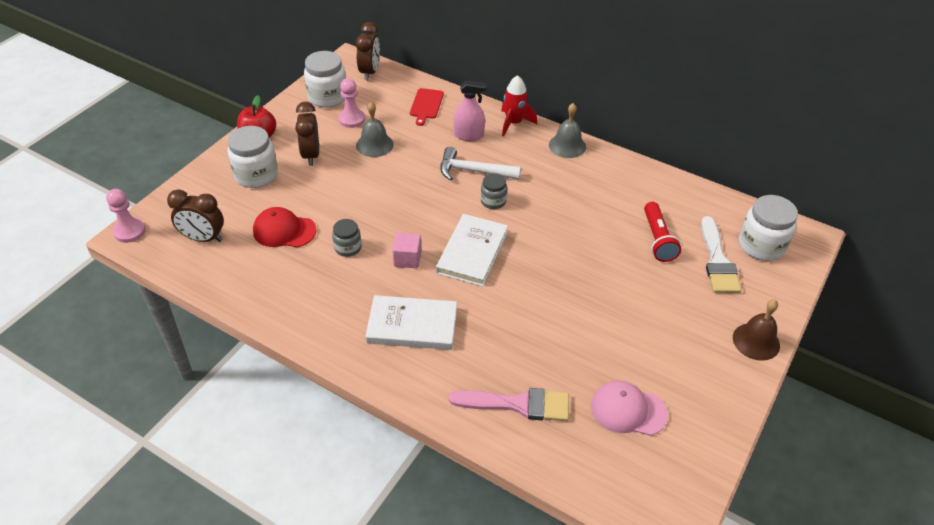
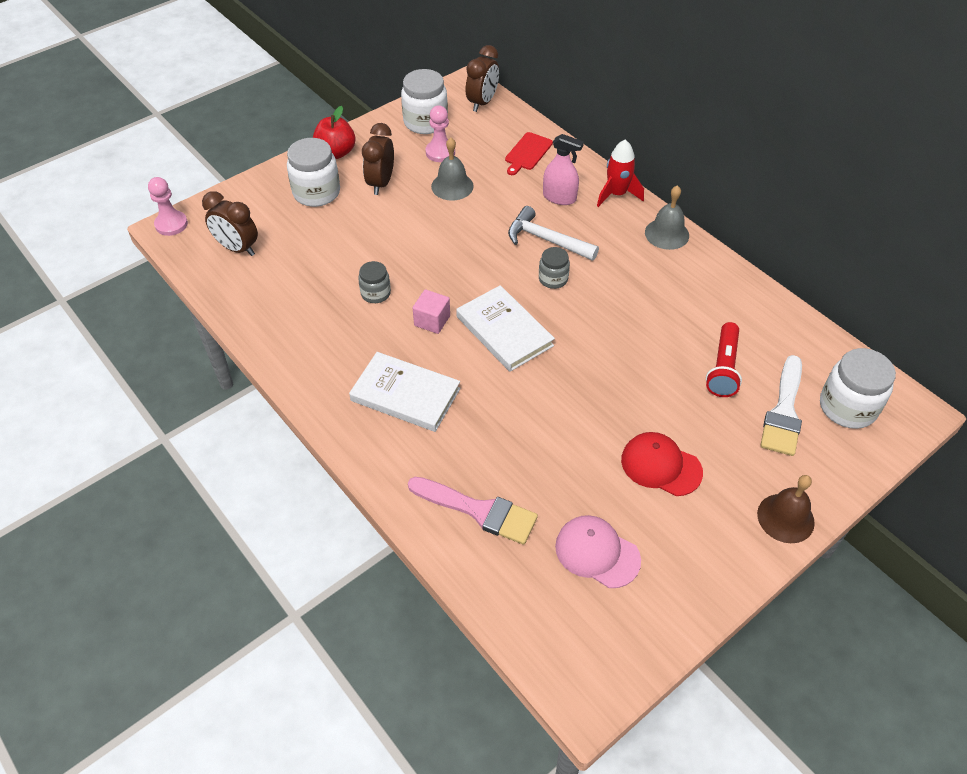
camera: 20 degrees right, 5 degrees up
(284, 231) = (319, 259): red cap -> red cap (661, 466)
(472, 252) = (504, 331): white book -> white book turned 75 degrees counterclockwise

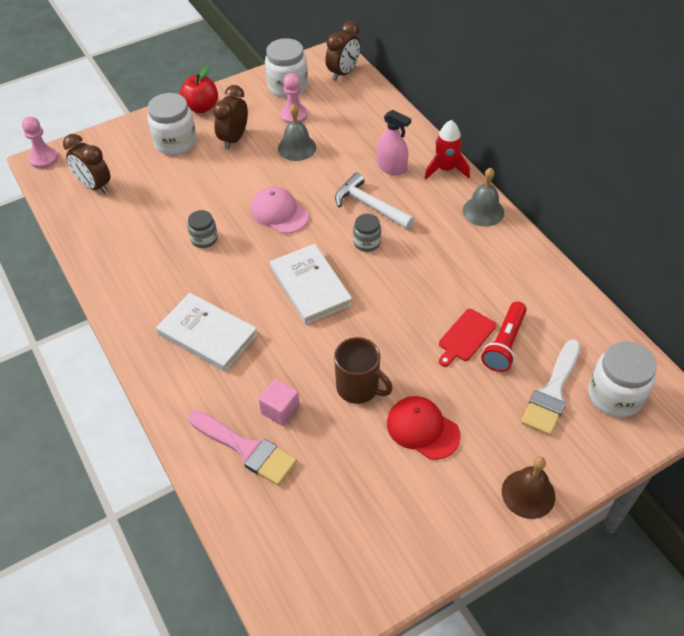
camera: 10 degrees right, 0 degrees up
(432, 321) = (248, 269): pink cube -> pink cube (280, 410)
(527, 153) = (373, 123): red cutting board -> red cutting board (465, 337)
(583, 431) = (359, 388): none -> brown mug
(597, 553) = (343, 502): pink cap -> pink cap (279, 213)

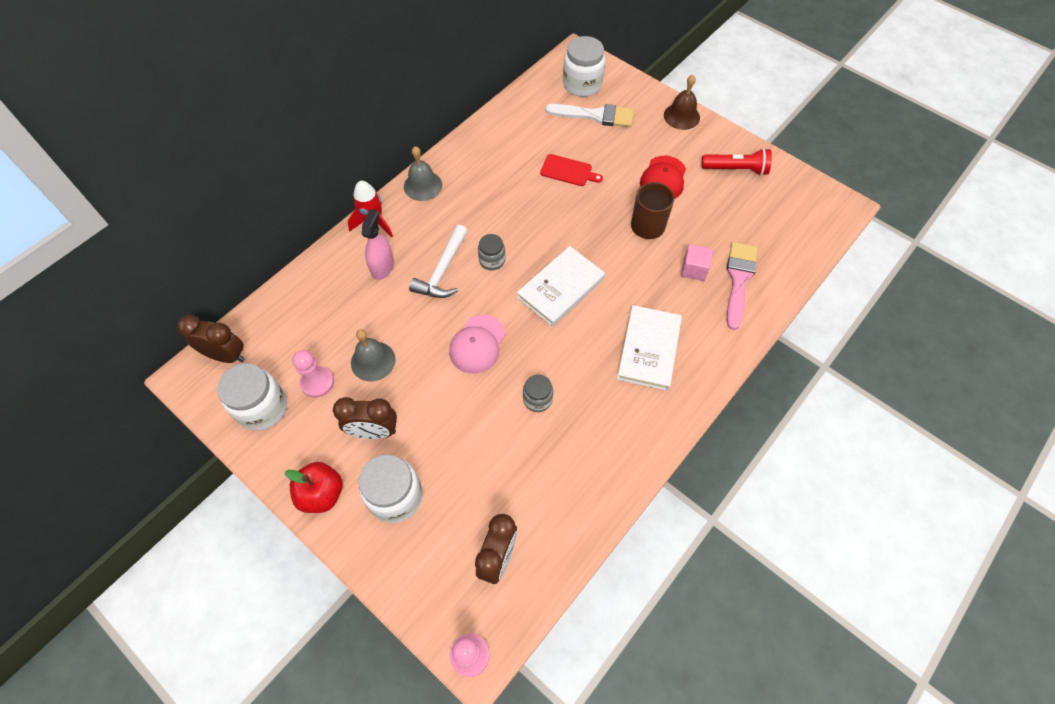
camera: 110 degrees left, 10 degrees up
(504, 344) = (564, 147): red flashlight -> red flashlight (736, 169)

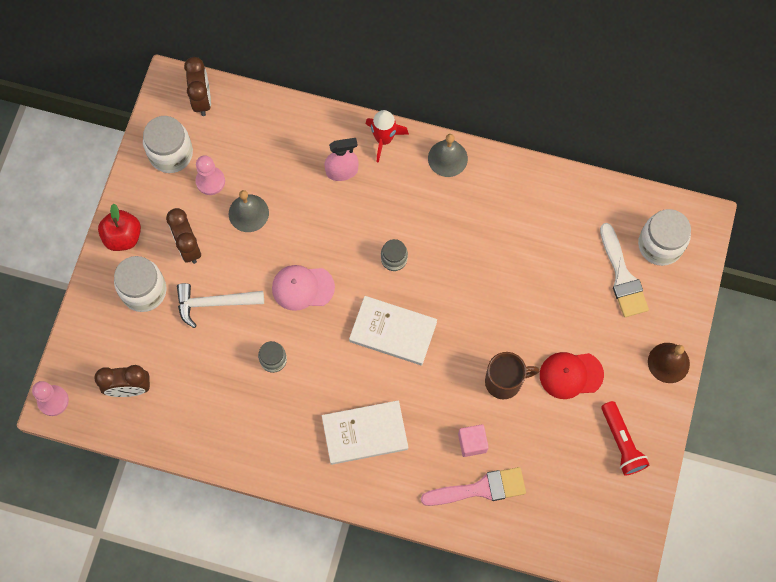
camera: 65 degrees right, 10 degrees up
(442, 270) = (362, 223): white hammer -> white hammer (214, 303)
(568, 171) = (533, 281): red cutting board -> none

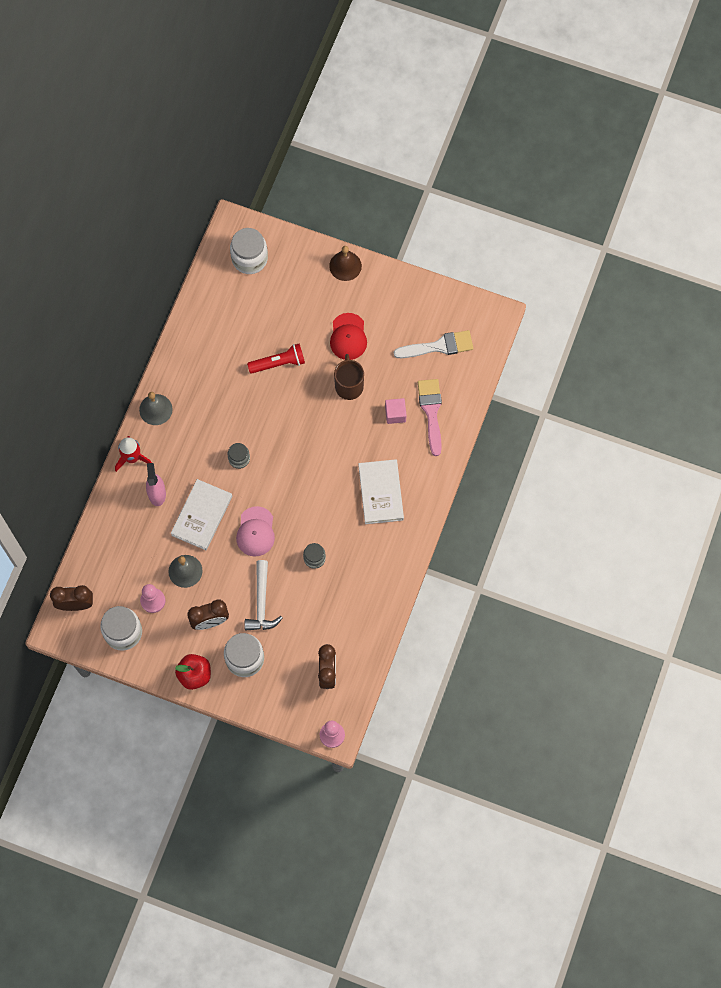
camera: 85 degrees left, 0 degrees up
(393, 331) = (300, 465): white book -> white book (202, 515)
(621, 442) = (404, 307): red flashlight -> red flashlight (278, 363)
(622, 276) = (272, 289): white brush -> white brush (439, 346)

